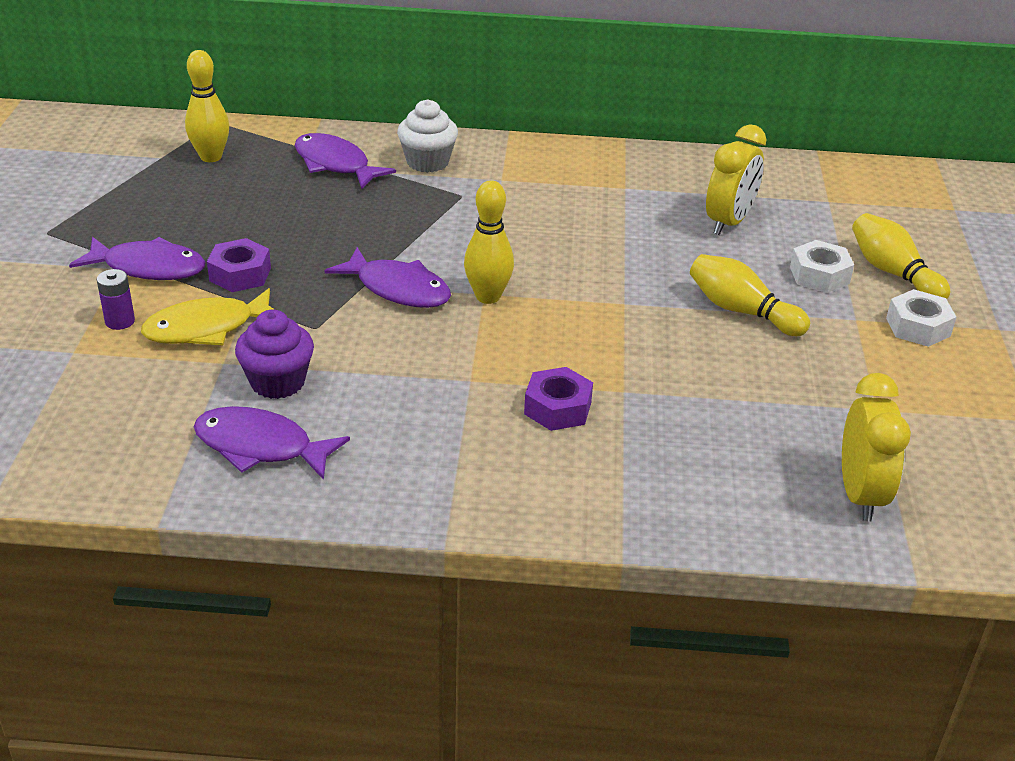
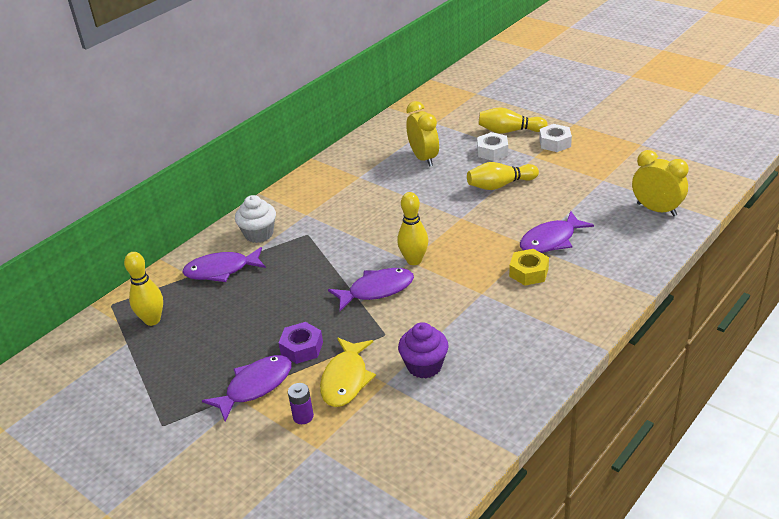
camera: 50 degrees left, 0 degrees up
(261, 447) = (478, 391): purple fish -> purple fish (551, 240)
(557, 408) = (529, 272): purple nut -> yellow nut

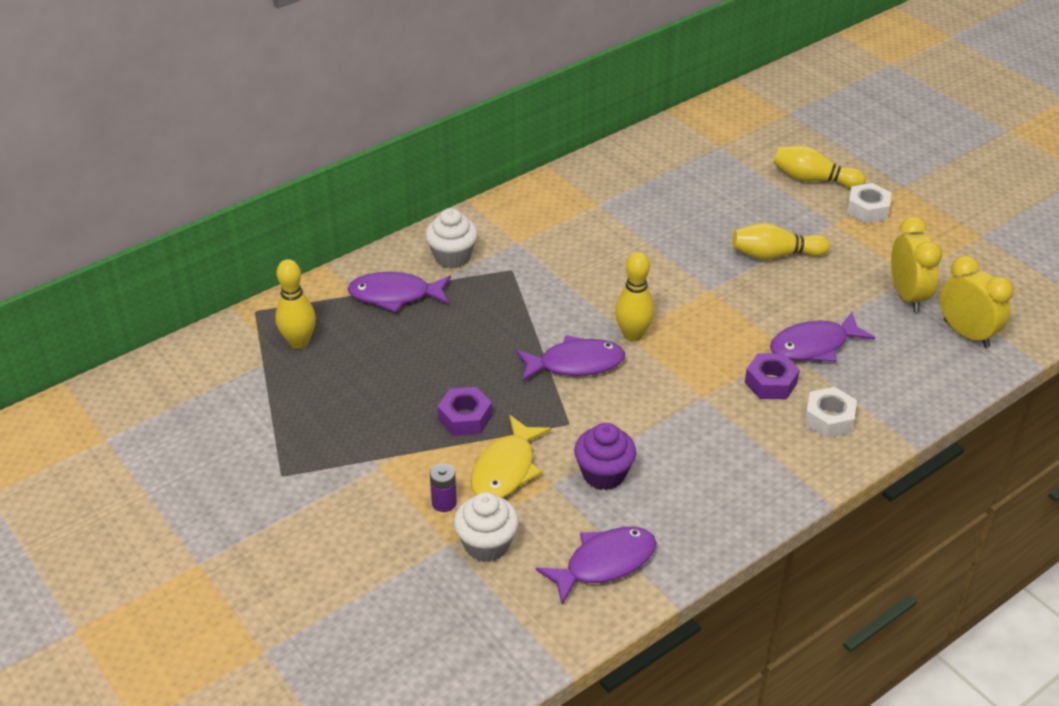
camera: 10 degrees right, 5 degrees up
(255, 386) = (398, 453): purple fish -> purple fish (604, 563)
(347, 441) = (487, 544): none -> white cupcake
(424, 158) = (688, 195): yellow clock -> yellow clock (907, 296)
(492, 151) = (781, 204): white nut -> white nut (829, 419)
(529, 272) = (771, 383): yellow nut -> purple nut

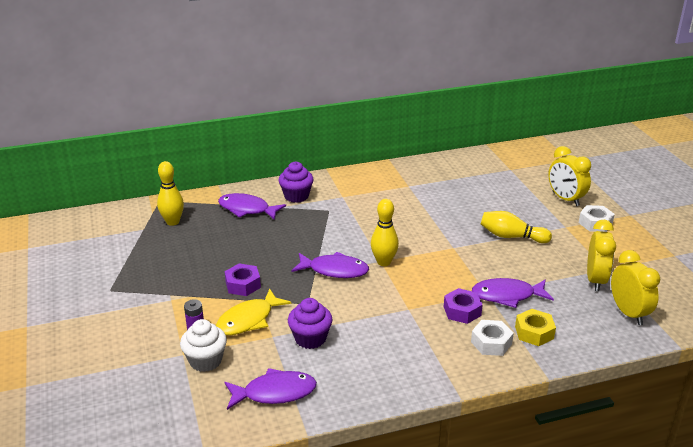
camera: 20 degrees right, 10 degrees down
(452, 257) = (296, 196): white cupcake -> purple cupcake
(813, 179) = (565, 199): yellow bowling pin -> yellow clock
(871, 390) = (534, 332): none -> yellow nut

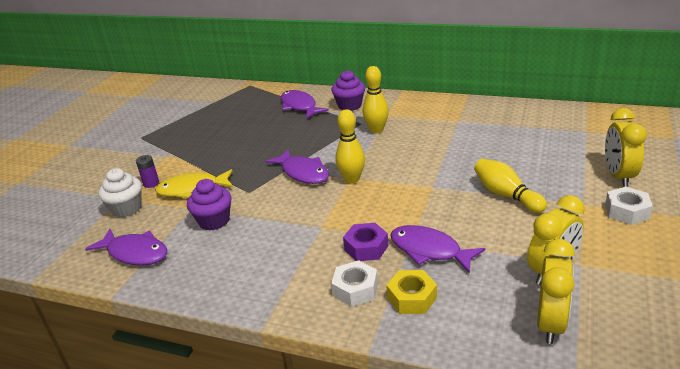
camera: 40 degrees right, 0 degrees up
(173, 222) = (238, 102): yellow bowling pin -> yellow bowling pin (376, 130)
(243, 285) = (223, 161): purple nut -> none

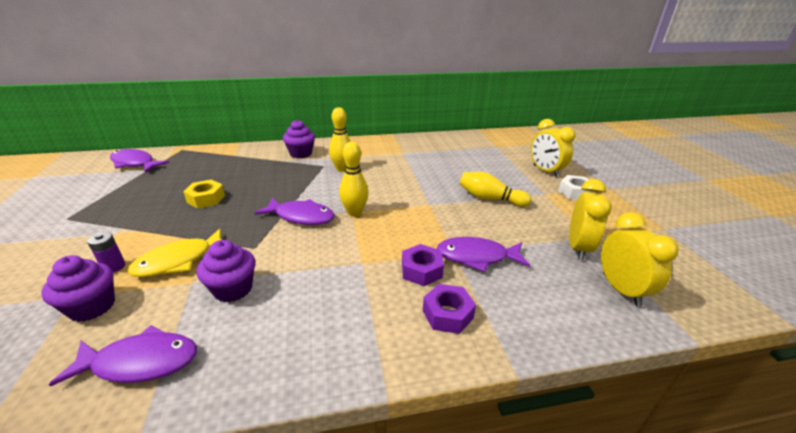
camera: 35 degrees left, 0 degrees up
(127, 209) = (92, 307): white cupcake -> purple cupcake
(300, 106) = (251, 160): purple fish -> purple fish (135, 163)
(355, 289) = (447, 314): white nut -> purple nut
(412, 298) = (503, 305): yellow nut -> yellow nut (206, 199)

